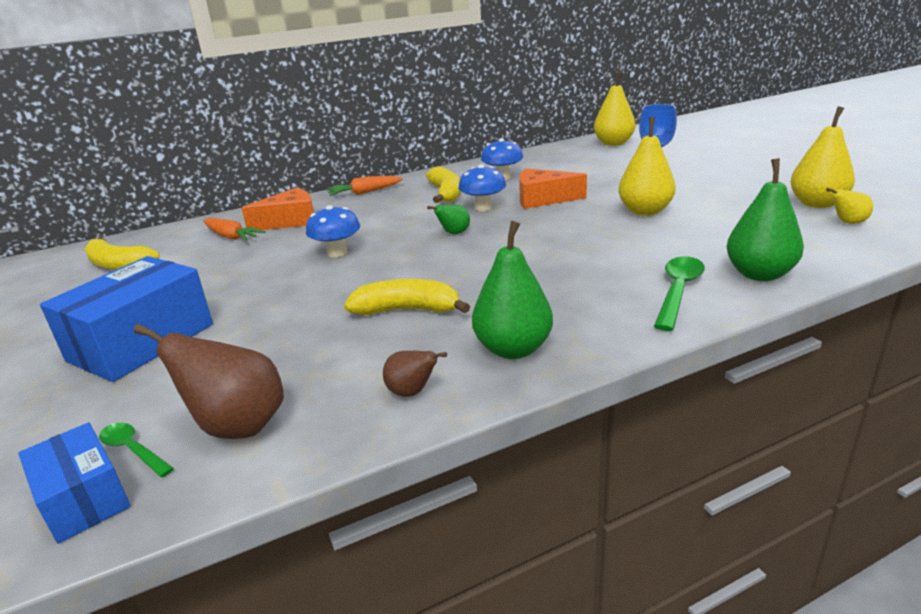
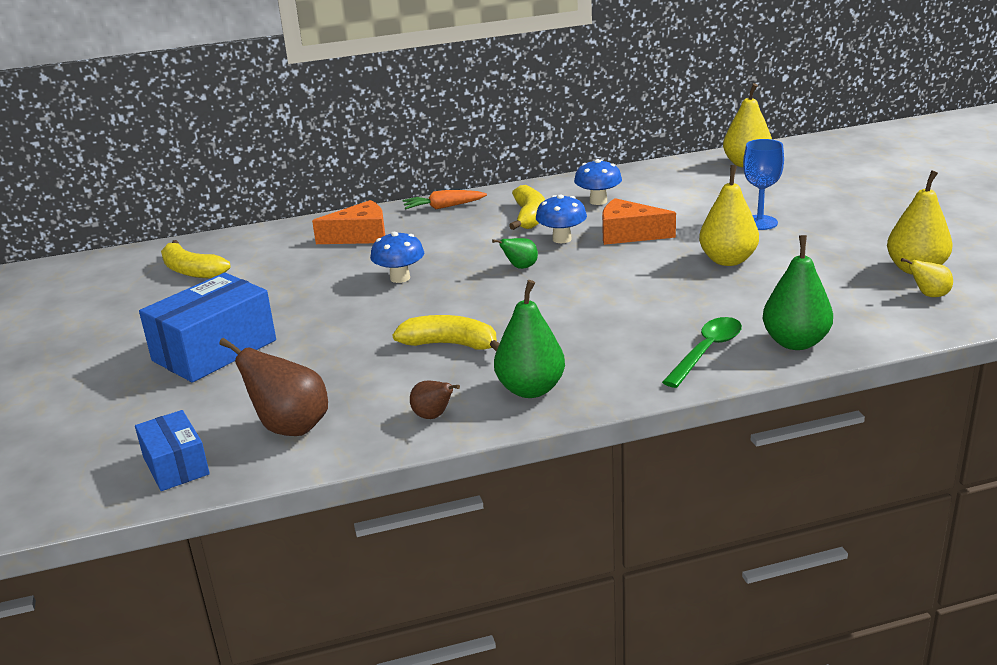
camera: 10 degrees right, 0 degrees up
(133, 449) = (209, 436): green spoon -> none
(231, 237) = (299, 249): orange carrot -> none

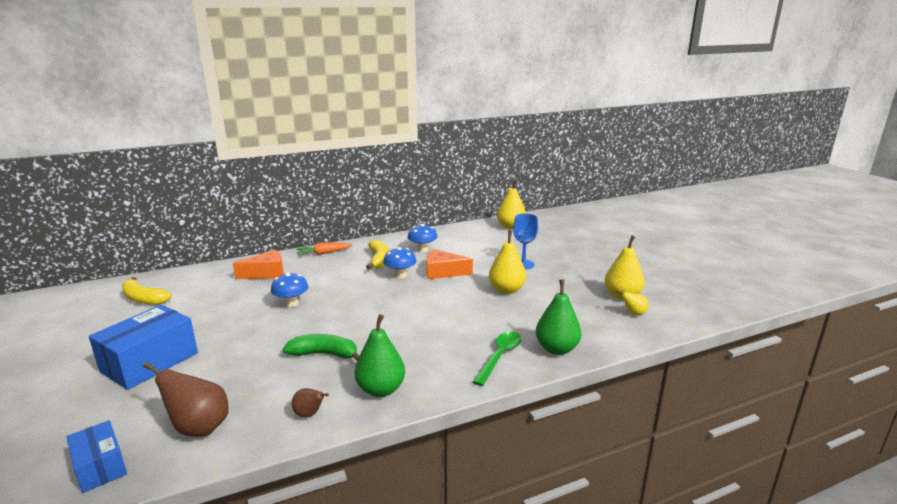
camera: 10 degrees left, 5 degrees down
(450, 344) = (324, 354): yellow banana -> green banana
(520, 267) = (373, 295): green pear -> none

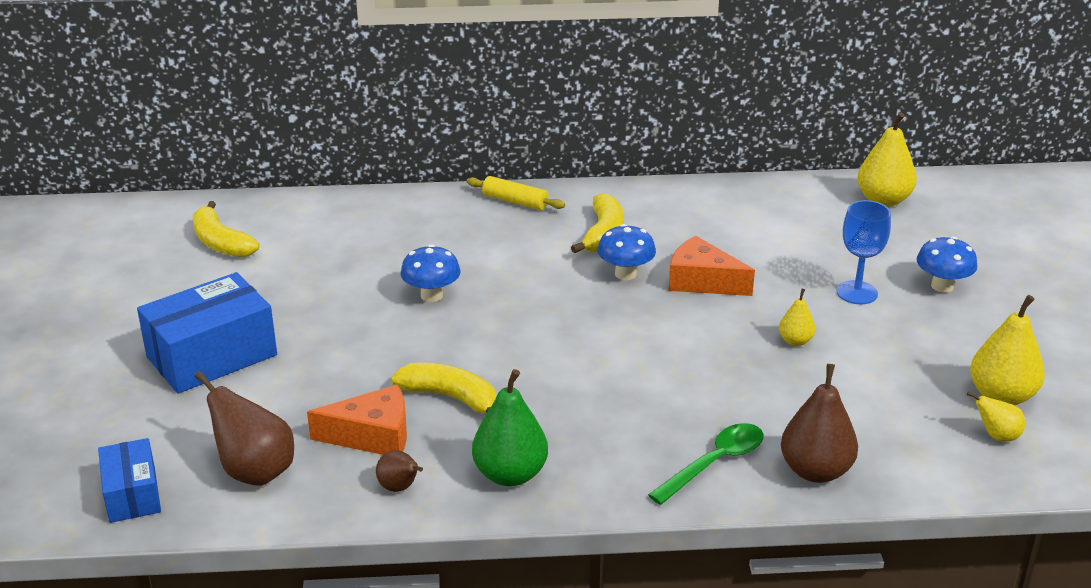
camera: 20 degrees right, 10 degrees up
(266, 273) = (410, 227): orange cheese -> orange cheese (373, 436)
(323, 253) = (515, 201): orange carrot -> yellow rolling pin
(324, 354) = (450, 398): green banana -> yellow banana
(422, 250) = (689, 225): blue mushroom -> blue mushroom (942, 286)
(506, 290) = (795, 341): yellow pear -> yellow pear, size x0.54
(556, 349) = (815, 471): green pear -> brown pear

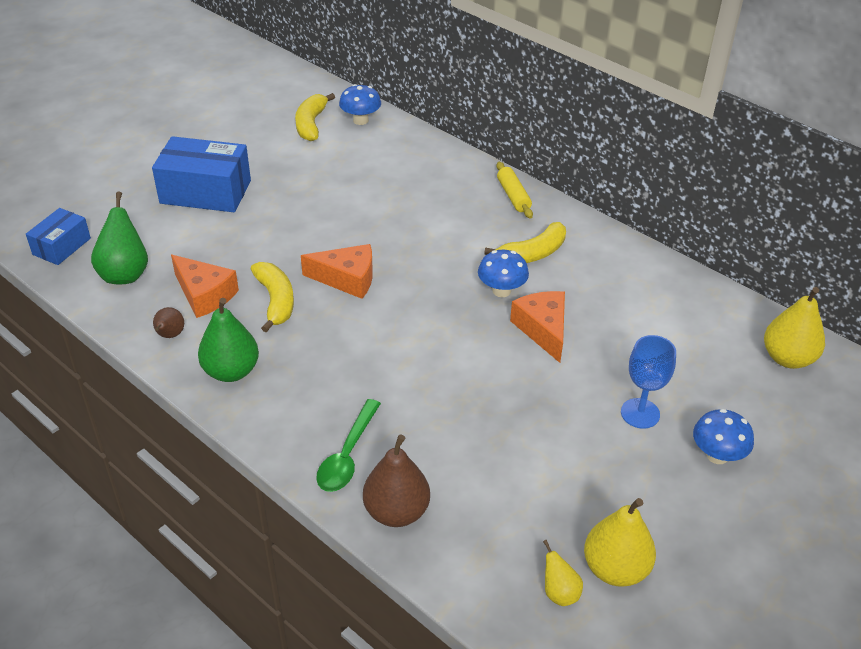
camera: 45 degrees right, 10 degrees up
(255, 471) = (125, 274): brown pear -> green pear
(431, 295) = (366, 229): blue mushroom -> blue mushroom (360, 120)
(484, 342) = (347, 279): none -> orange cheese
(715, 463) = (347, 456): green spoon -> green spoon turned 105 degrees clockwise
(795, 341) = (535, 415): yellow pear -> none

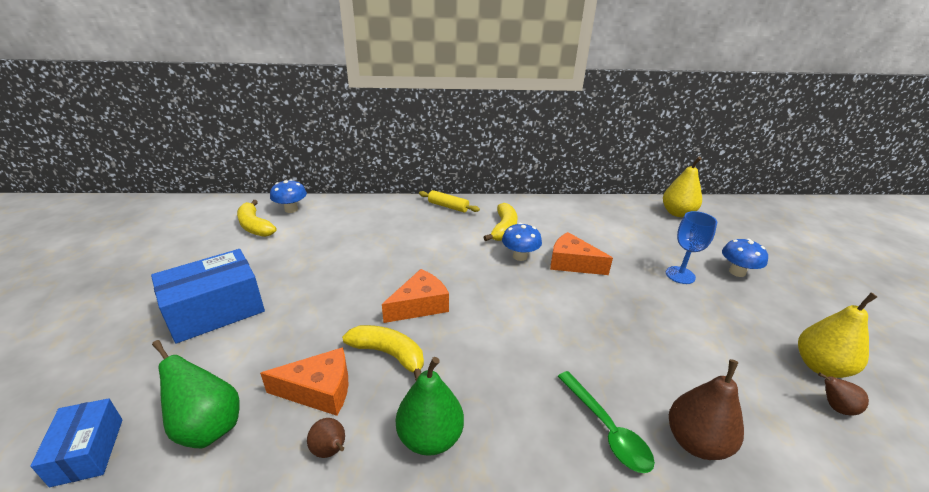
camera: 45 degrees left, 10 degrees down
(559, 593) = (835, 407): yellow pear -> brown pear

